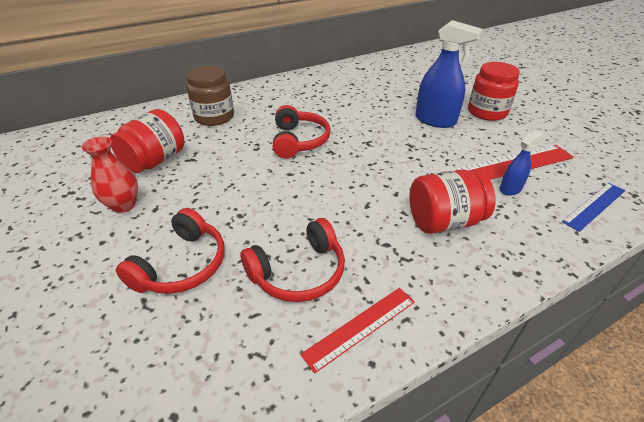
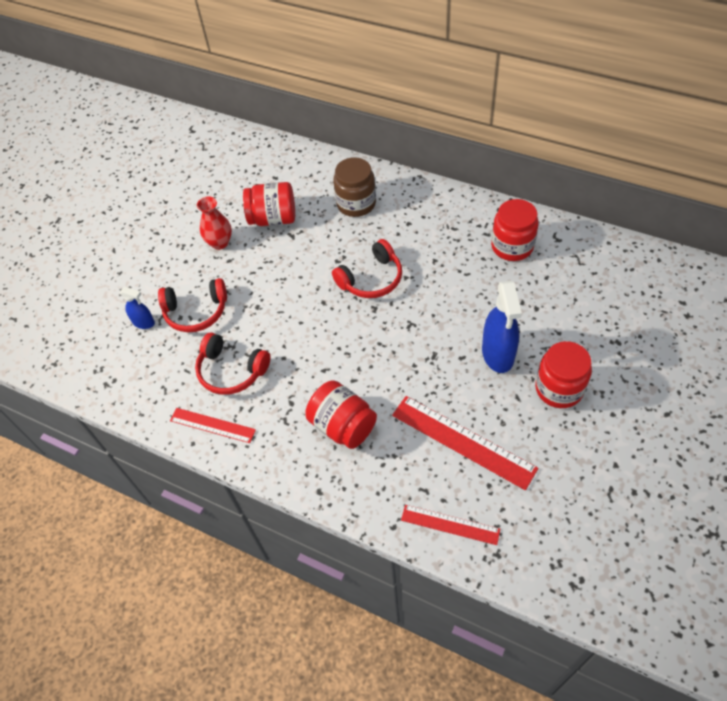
camera: 60 degrees right, 15 degrees up
(348, 82) = (512, 246): none -> red jar
(510, 189) = (425, 455): blue spray bottle -> blue spray bottle (144, 323)
(594, 206) = (450, 524): blue ruler -> red ruler

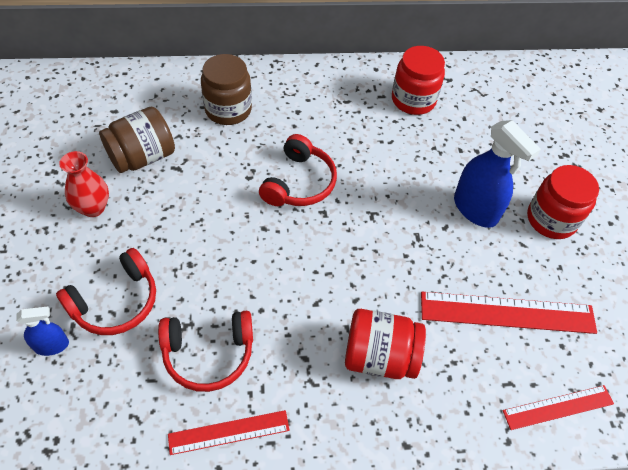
camera: 40 degrees left, 0 degrees up
(273, 218) = (142, 157): red jar -> brown jar

